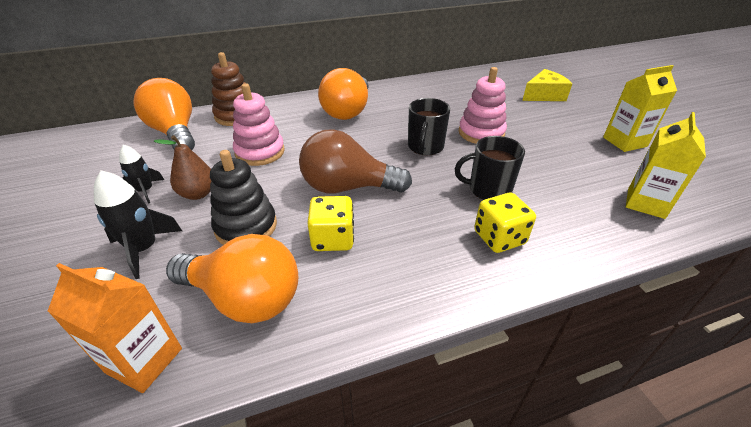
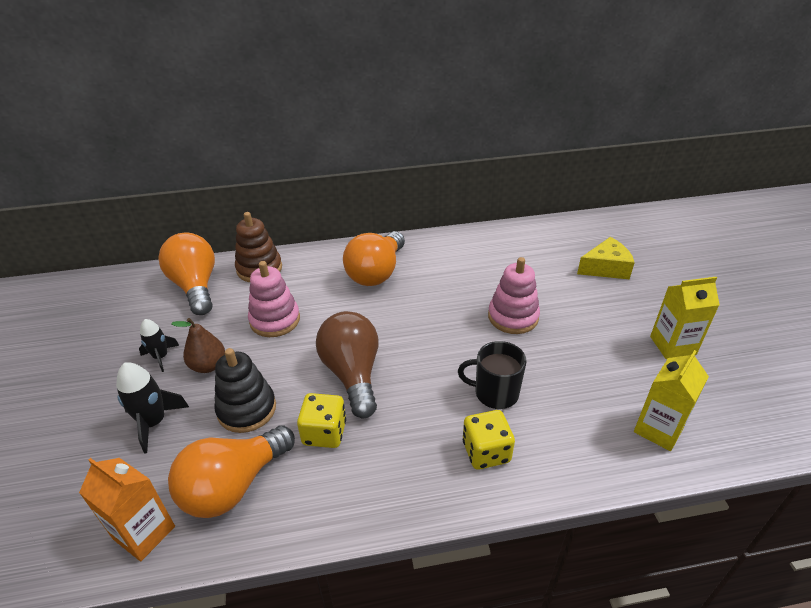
camera: 10 degrees right, 0 degrees up
(244, 298) = (233, 485): orange light bulb -> orange light bulb turned 105 degrees clockwise
(348, 187) = (352, 374): brown light bulb -> brown light bulb turned 60 degrees clockwise
(425, 147) = (446, 330): black mug -> none

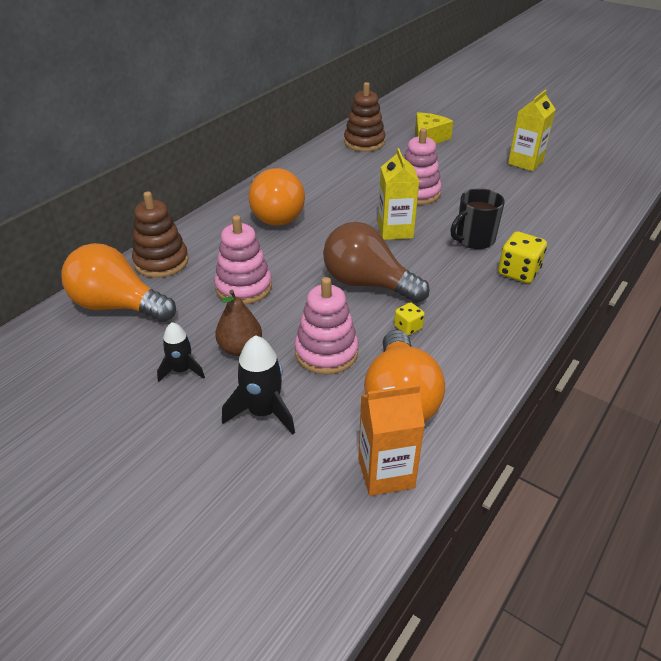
camera: 45 degrees left, 0 degrees up
(247, 409) = (326, 352): black stacking toy -> pink stacking toy
(324, 433) = (408, 327): yellow dice -> yellow dice, size x0.57
(539, 243) = (364, 142): none -> brown stacking toy
(658, 429) = (580, 207): yellow carton -> yellow carton (395, 230)

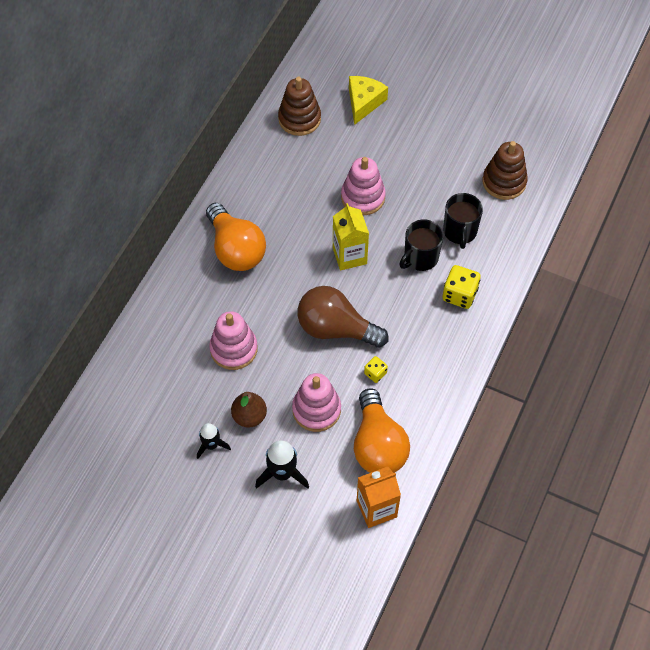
camera: 10 degrees left, 20 degrees up
(118, 306) = (136, 387): orange light bulb -> none
(161, 262) = (153, 329): brown stacking toy -> brown stacking toy (504, 182)
(520, 225) = (460, 232): none -> black mug
(525, 162) = (463, 131): yellow carton -> none

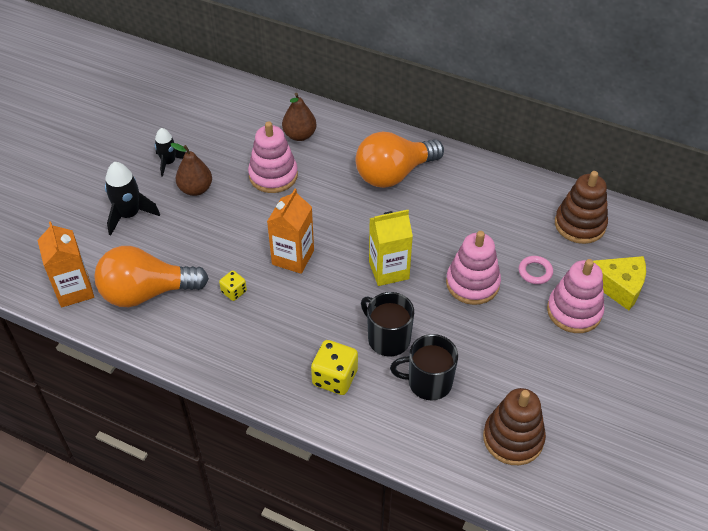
camera: 90 degrees right, 10 degrees down
(179, 328) = (299, 135): none -> brown pear
(316, 409) = (196, 241): pink stacking toy -> pink stacking toy (574, 311)
(336, 328) = (293, 257): brown light bulb -> orange carton
(350, 154) = (535, 272): none -> pink ring

